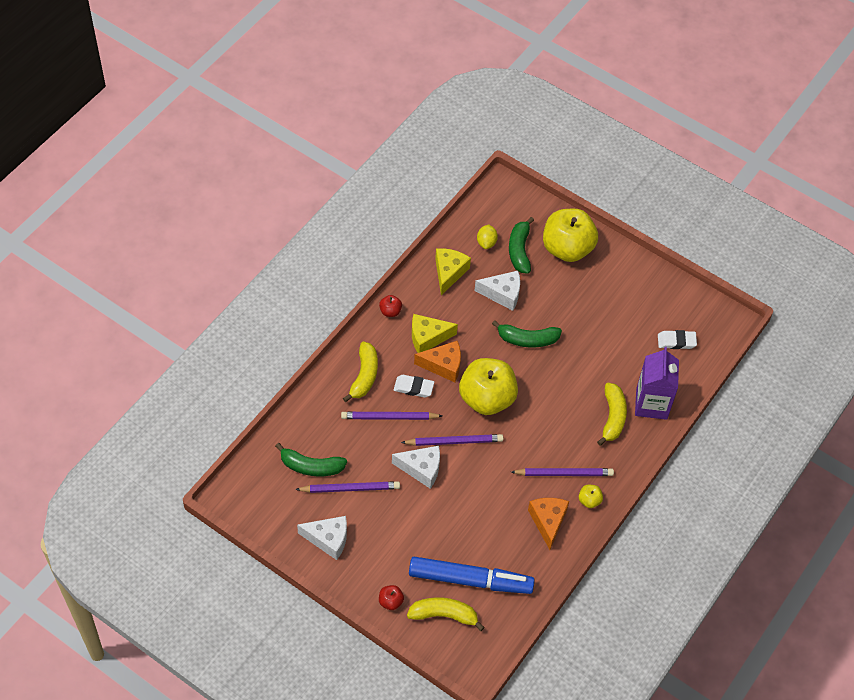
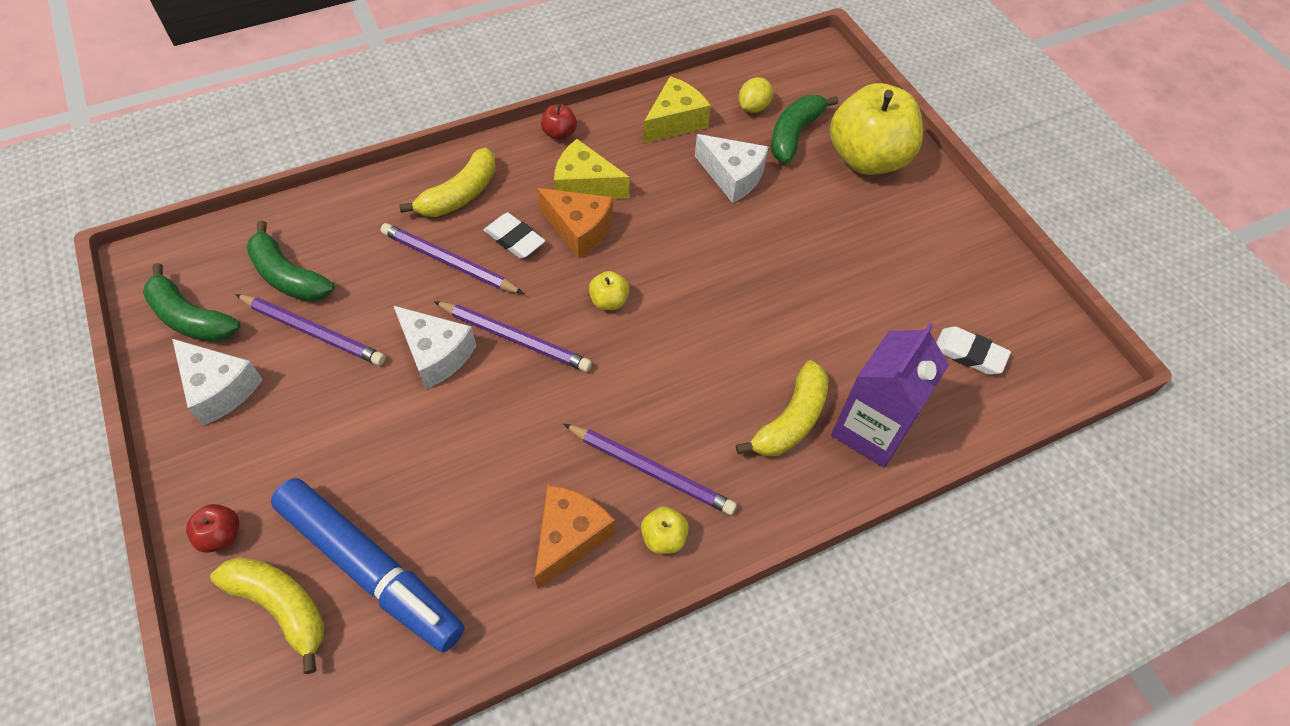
camera: 30 degrees right, 0 degrees up
(487, 398) = (609, 301): yellow apple -> yellow apple, size x0.40
(527, 339) = (727, 248): green banana -> green banana (190, 318)

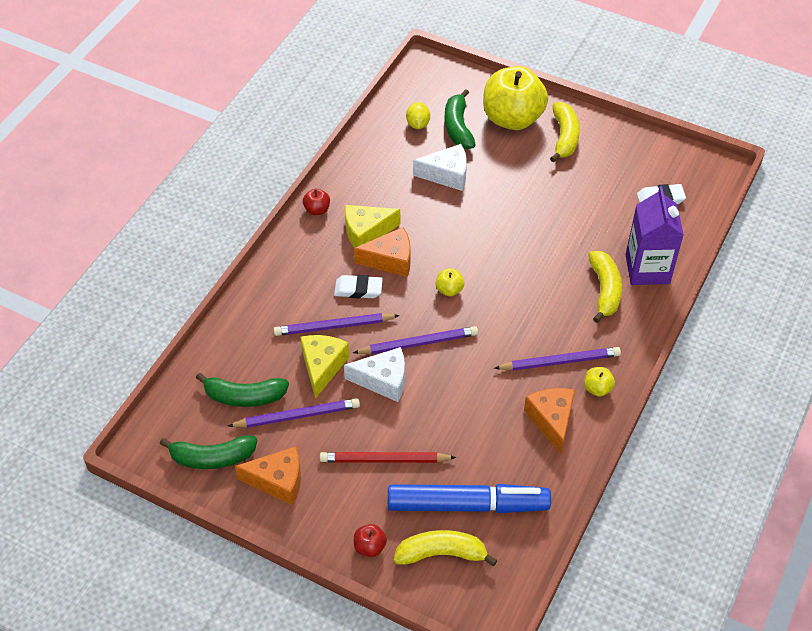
camera: 35 degrees left, 5 degrees down
(219, 388) = (278, 481): white cheese -> orange cheese
(343, 445) = (384, 460): none -> red pencil
(460, 195) = (296, 284): yellow banana -> yellow banana (564, 137)
(675, 121) = (380, 160): yellow cheese -> yellow cheese (322, 366)

